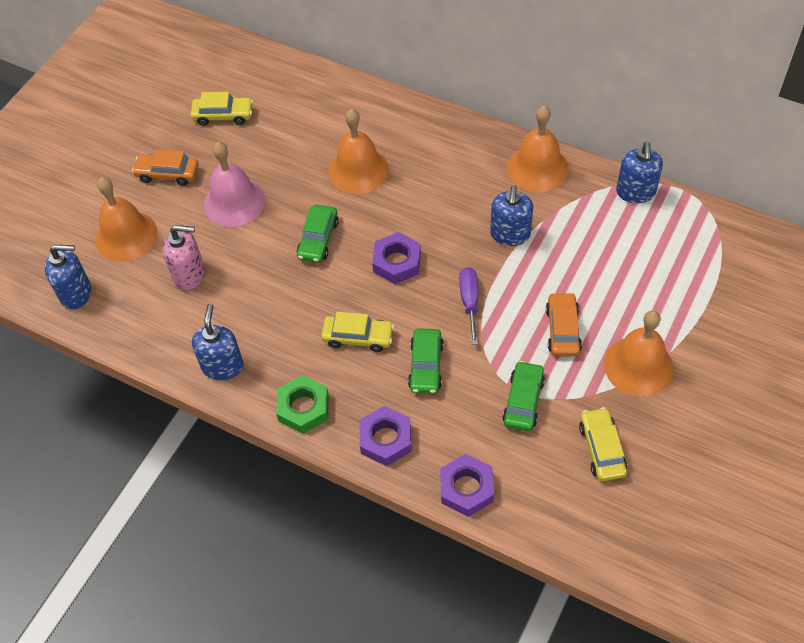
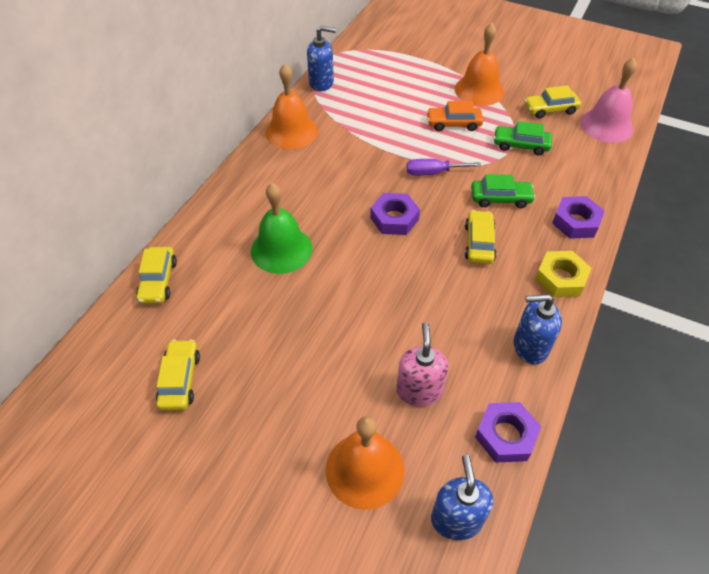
camera: 95 degrees left, 5 degrees down
(168, 174) = (267, 433): orange car -> none
(234, 202) = (316, 355): pink bell -> pink bell (606, 125)
(303, 408) = (560, 278): green nut -> yellow nut
(318, 239) = (368, 277): green car -> none
(326, 87) = (158, 281): none -> yellow car
(358, 170) = (281, 249): orange bell -> green bell
(466, 488) = (603, 175): purple nut -> purple nut (505, 435)
(510, 234) = (362, 149): blue soap dispenser -> none

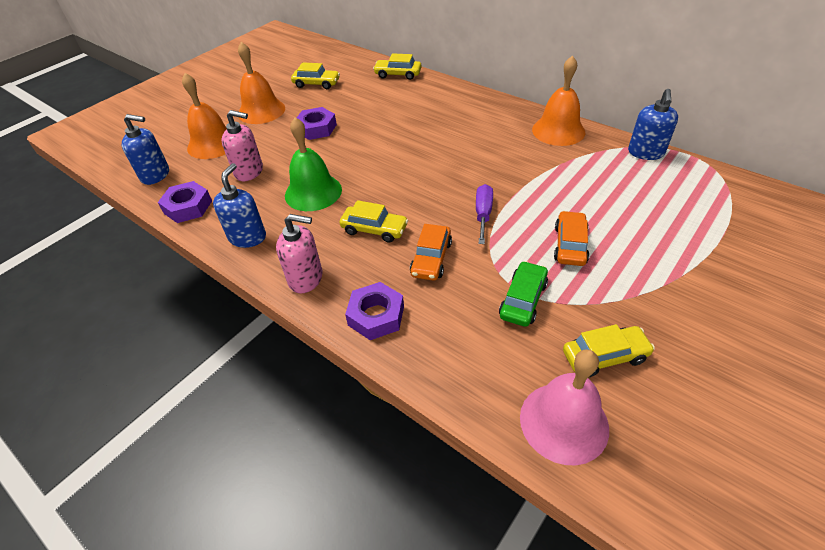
camera: 105 degrees right, 5 degrees down
(281, 249) = (408, 120): green bell -> green bell (313, 192)
(394, 218) = (424, 180): purple nut -> purple nut (316, 128)
(479, 90) = (647, 284): orange bell -> orange bell (261, 111)
(500, 198) = (431, 258): green car -> orange car
(550, 109) = (604, 356): yellow car -> yellow car turned 75 degrees clockwise
(560, 278) = (306, 278): yellow nut -> pink soap dispenser

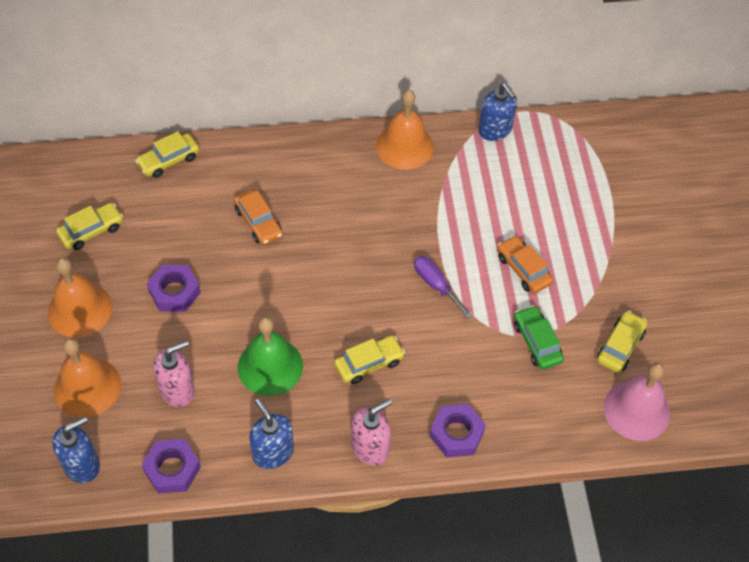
camera: 50 degrees left, 10 degrees up
(431, 258) = (441, 356): orange car -> orange car (258, 222)

